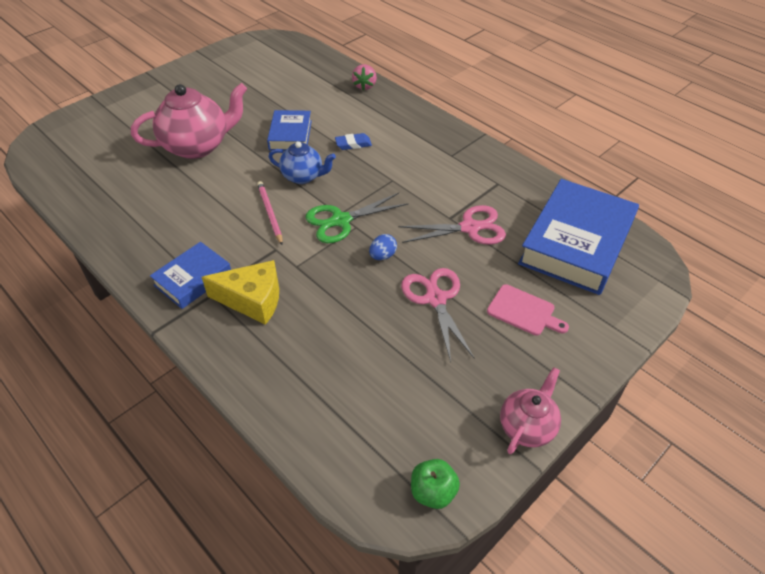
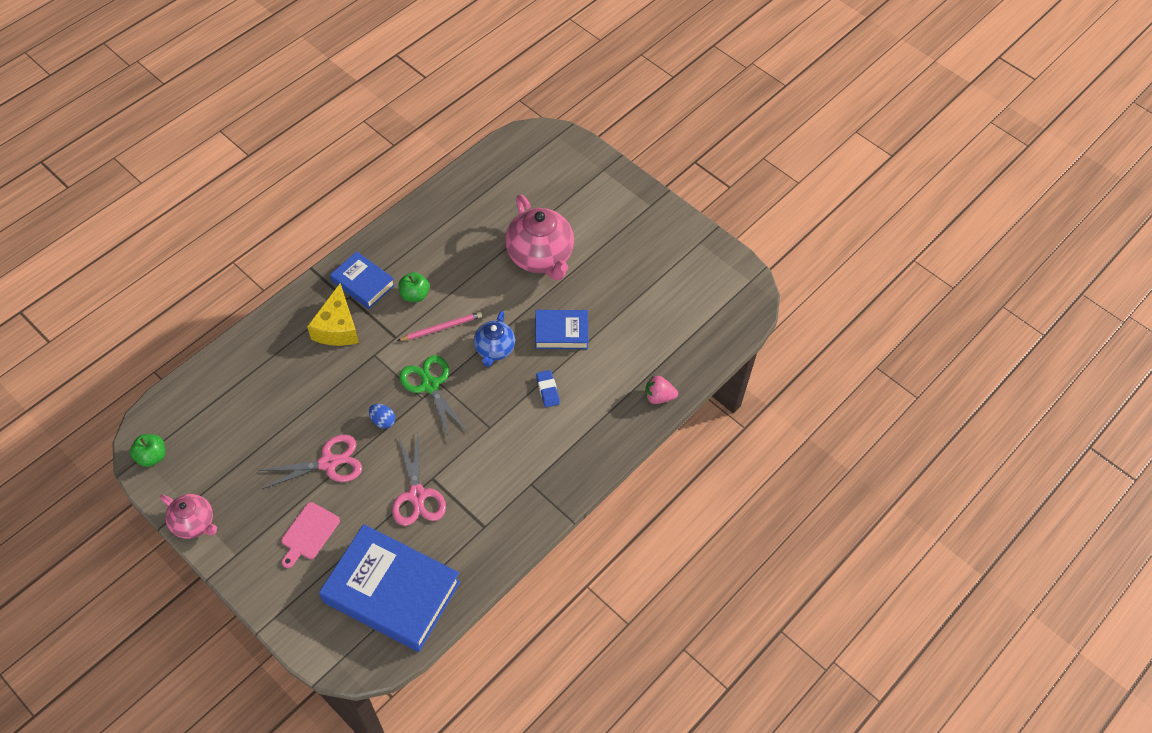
camera: 85 degrees right, 10 degrees up
(221, 235) = (415, 295): none -> green apple

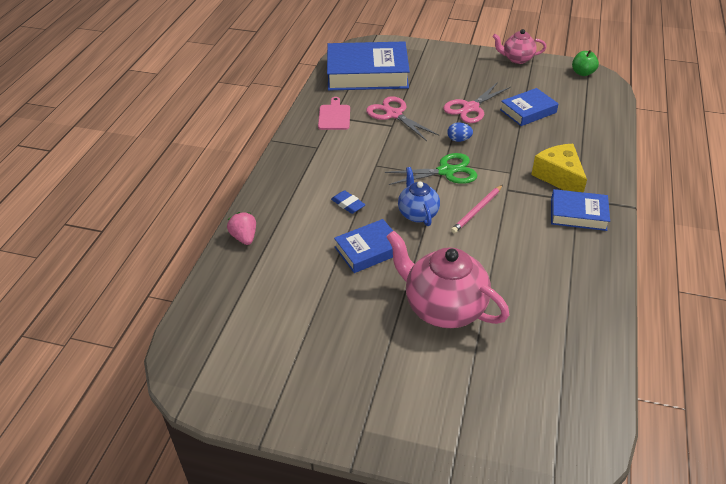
camera: 155 degrees right, 15 degrees down
(276, 426) = (528, 111): none -> blue book
(309, 533) = (445, 77): pink cutting board -> pink cutting board (334, 116)
(415, 295) = (526, 224): green apple -> none
(430, 385) = (446, 171): green scissors -> green scissors turned 45 degrees counterclockwise
(658, 397) = (244, 237): pink strawberry -> pink strawberry turned 90 degrees counterclockwise

